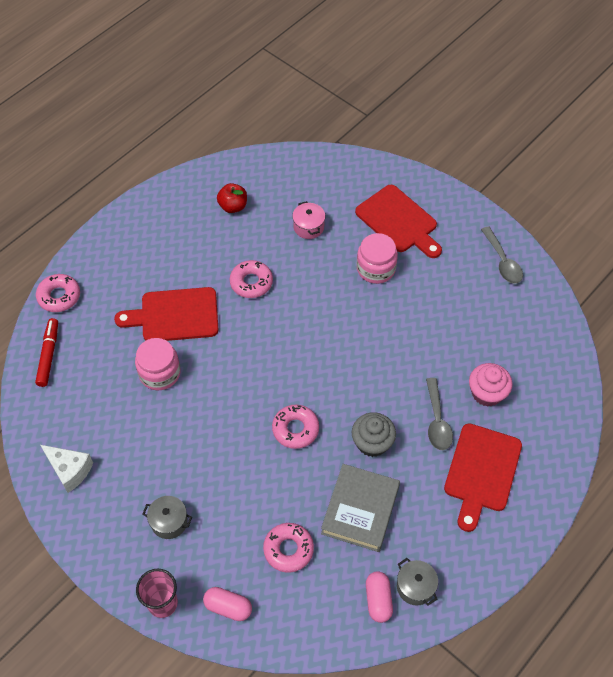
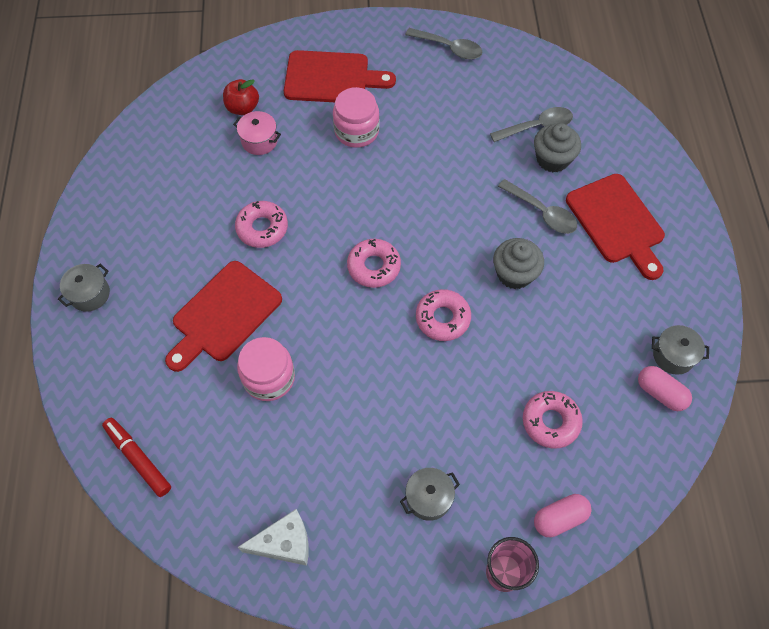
camera: 45 degrees left, 5 degrees up
(59, 296) = (85, 395): pink donut -> pink donut (374, 267)
(119, 242) = (90, 294): none -> grey pot
(233, 206) = (168, 175): red apple -> red apple (243, 108)
(360, 510) = (567, 335): grey book -> none
(487, 393) = (552, 159): pink cupcake -> grey cupcake
(502, 363) = (537, 127): none -> grey spoon

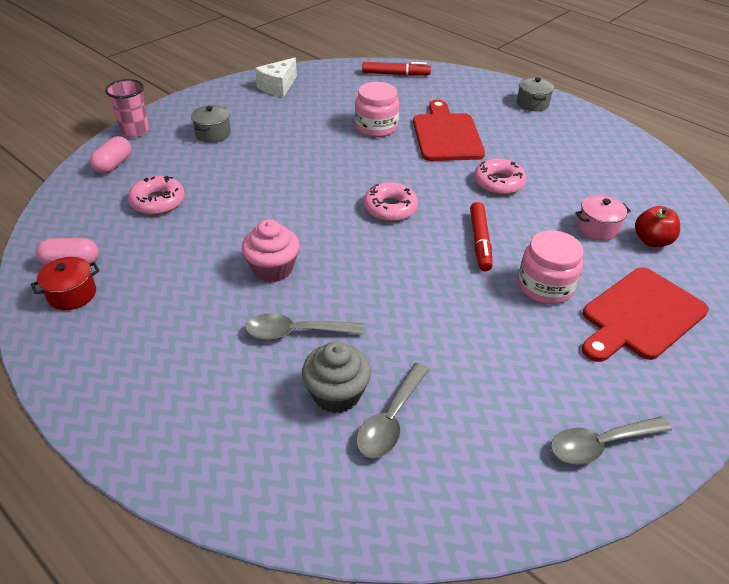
camera: 135 degrees right, 20 degrees down
(350, 190) = (480, 241): none -> red marker
(442, 318) = (300, 210): pink donut -> none
(514, 274) = (273, 269): grey cupcake -> pink cupcake
(617, 222) = (207, 374): red cutting board -> none
(673, 355) = (72, 294): grey pot -> red pot

